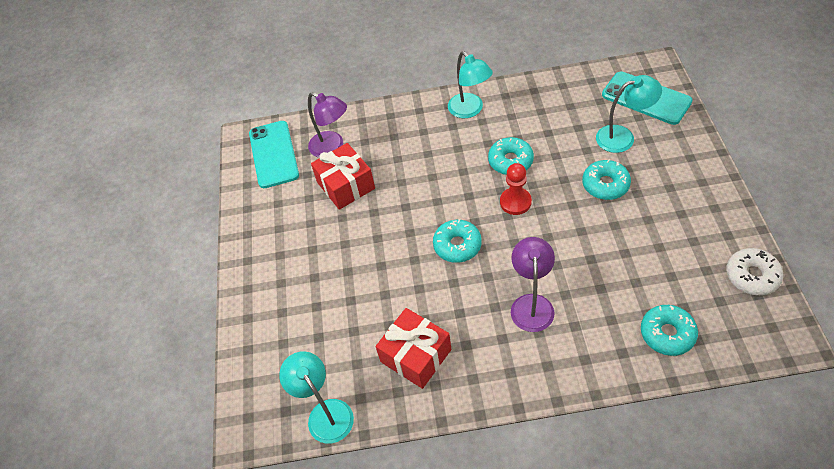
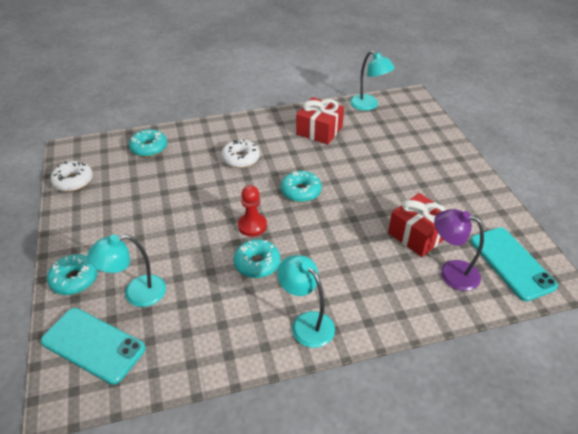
camera: 165 degrees right, 10 degrees down
(531, 304) = (241, 159): purple lamp -> white donut
(605, 185) = (167, 243): turquoise donut -> turquoise donut (74, 279)

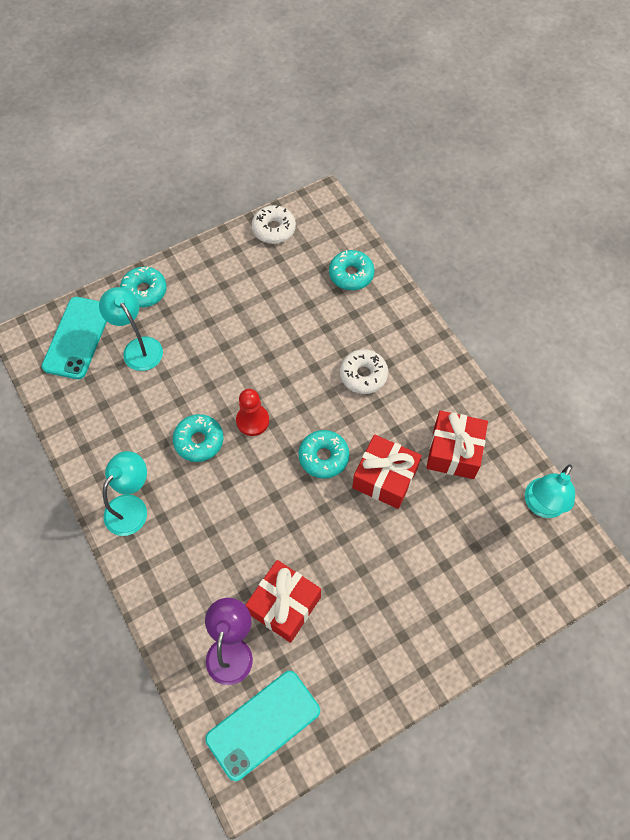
camera: 75 degrees right, 20 degrees up
(328, 164) = (385, 478): none -> red gift

